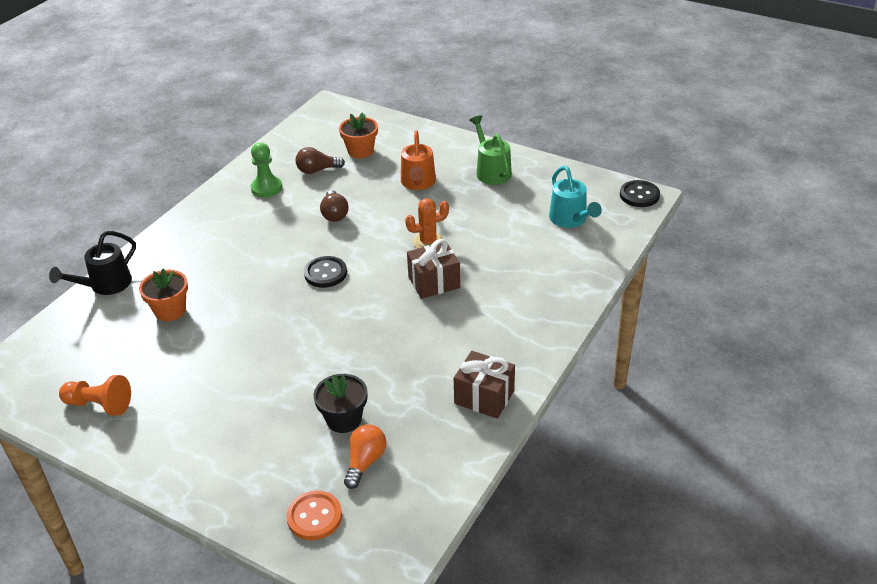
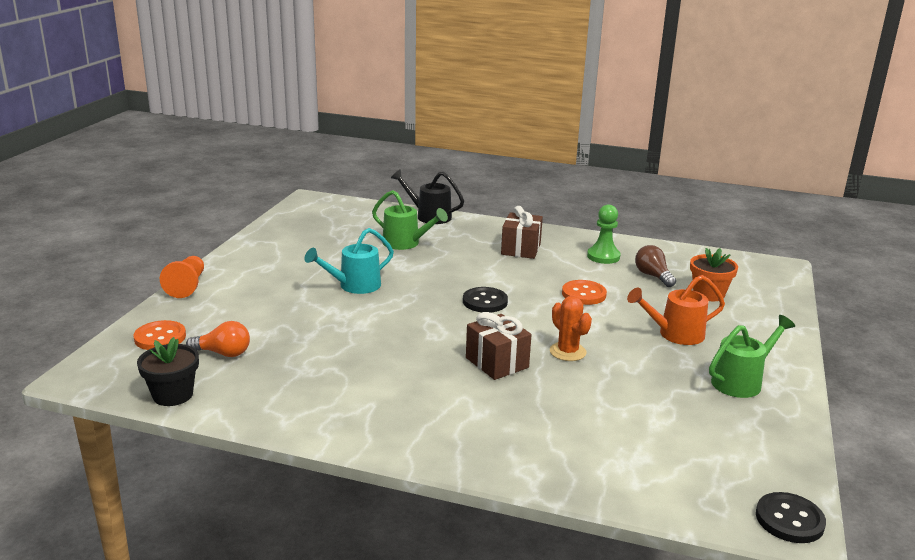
camera: 75 degrees right, 15 degrees down
(99, 405) = (290, 237): orange pawn -> orange pawn (187, 286)
(170, 310) = (406, 243): orange flower pot -> green watering can
(334, 214) = (584, 294): brown light bulb -> orange button
(344, 419) = (278, 336): black flower pot -> black flower pot (173, 395)
(484, 397) = (316, 412): brown gift -> brown gift (521, 249)
(571, 220) = (678, 454): turquoise watering can -> turquoise watering can (354, 286)

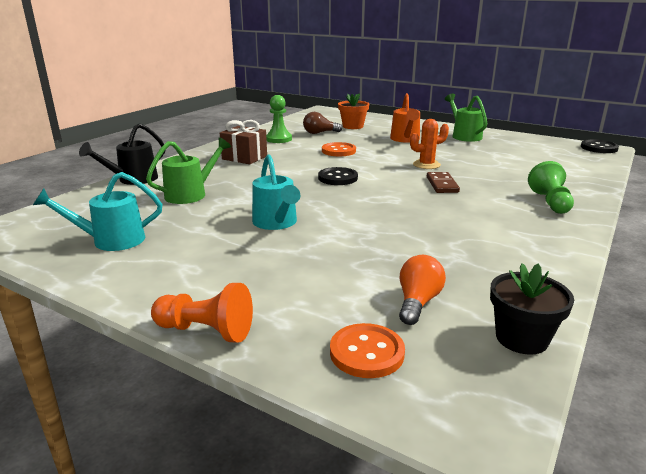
camera: 75 degrees left, 0 degrees up
(305, 235) = (110, 241): none -> turquoise watering can
(470, 436) = (550, 202): none -> green pawn
(497, 363) = (442, 184): brown gift -> brown domino

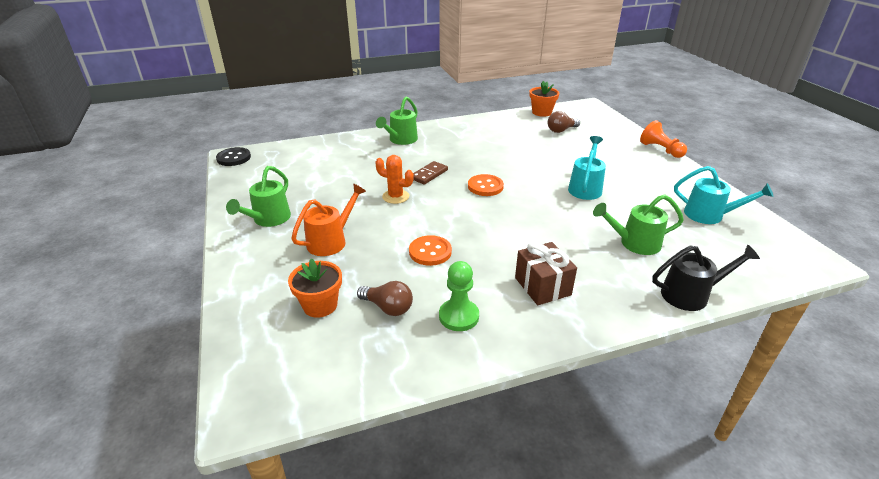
camera: 140 degrees left, 10 degrees up
(338, 178) = (490, 212): black button -> none
(366, 352) = (601, 126): orange button -> orange button (485, 186)
(417, 302) = (561, 130): orange light bulb -> brown light bulb
(521, 338) = (541, 112): black flower pot -> orange flower pot
(550, 202) = (400, 140): green pawn -> green watering can

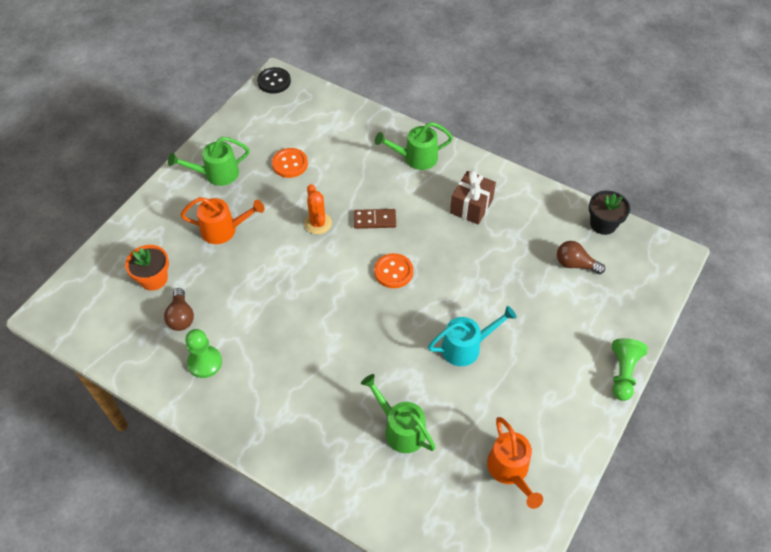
camera: 50 degrees right, 20 degrees up
(430, 252) = (263, 297): orange button -> orange button (290, 164)
(541, 112) = (603, 224): orange flower pot -> black flower pot
(542, 286) = (281, 394): brown gift -> brown gift (471, 206)
(660, 150) = (623, 373): orange pawn -> green pawn
(691, 294) = (356, 501): black watering can -> none
(710, 215) = (510, 471): turquoise watering can -> orange watering can

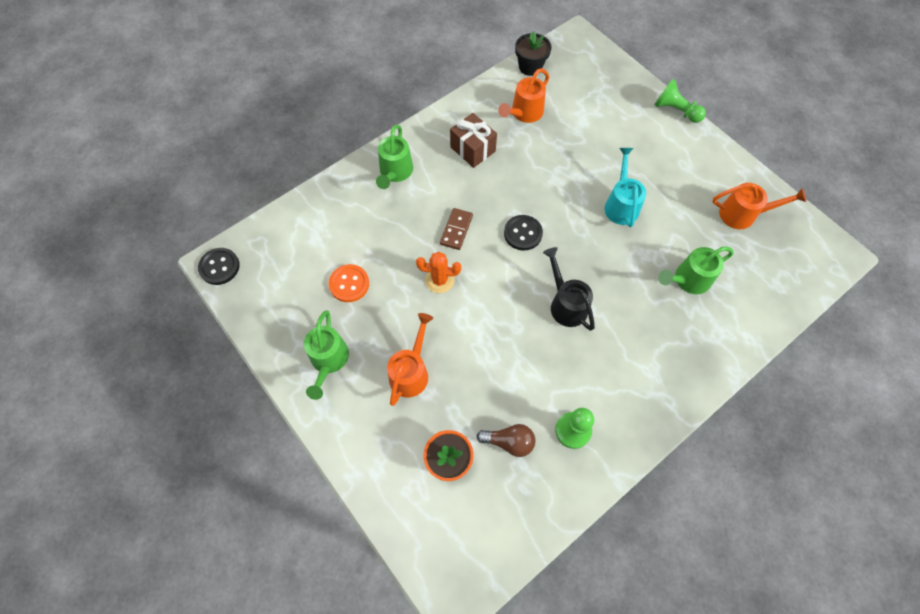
camera: 70 degrees left, 10 degrees up
(331, 325) = (565, 303): none -> black watering can
(393, 272) = (523, 233): orange button -> black button
(538, 235) = (524, 113): none -> orange watering can
(575, 264) = (563, 100): brown light bulb -> none

